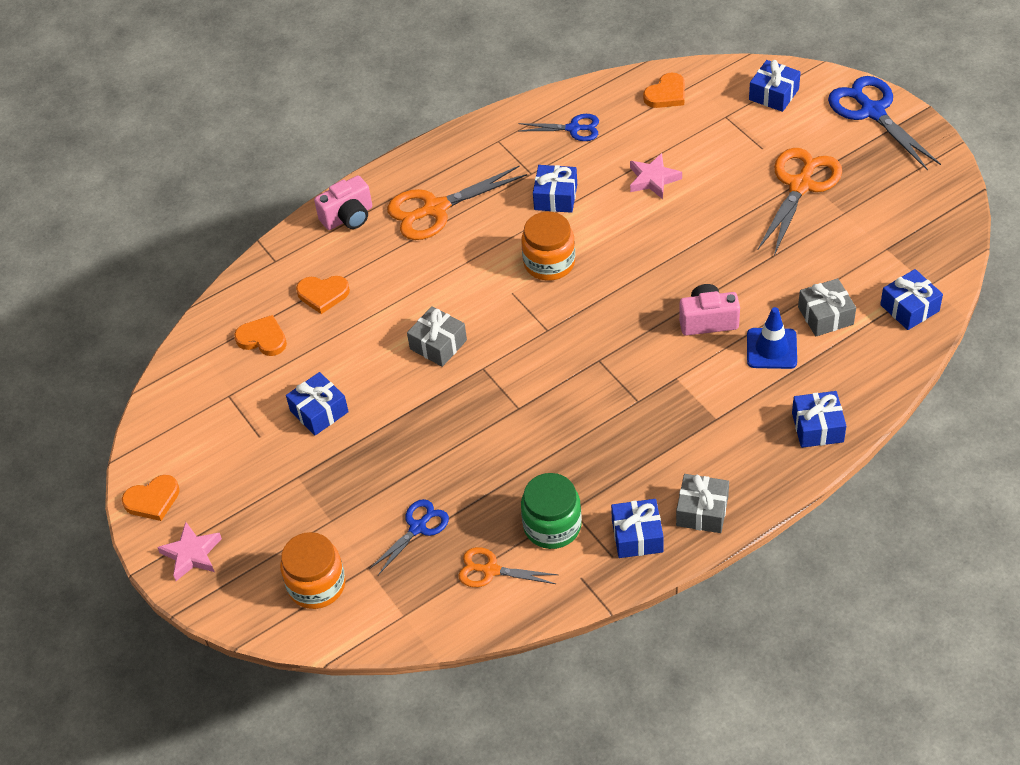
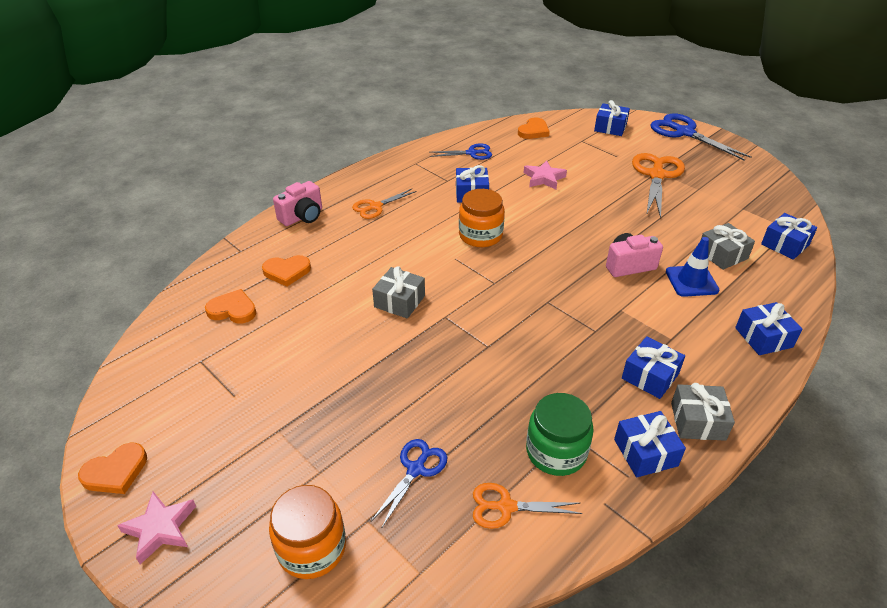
camera: 15 degrees left, 10 degrees down
(319, 411) = (294, 367): blue gift -> blue gift (650, 376)
(435, 209) = (375, 207): orange scissors -> orange scissors, size x0.58

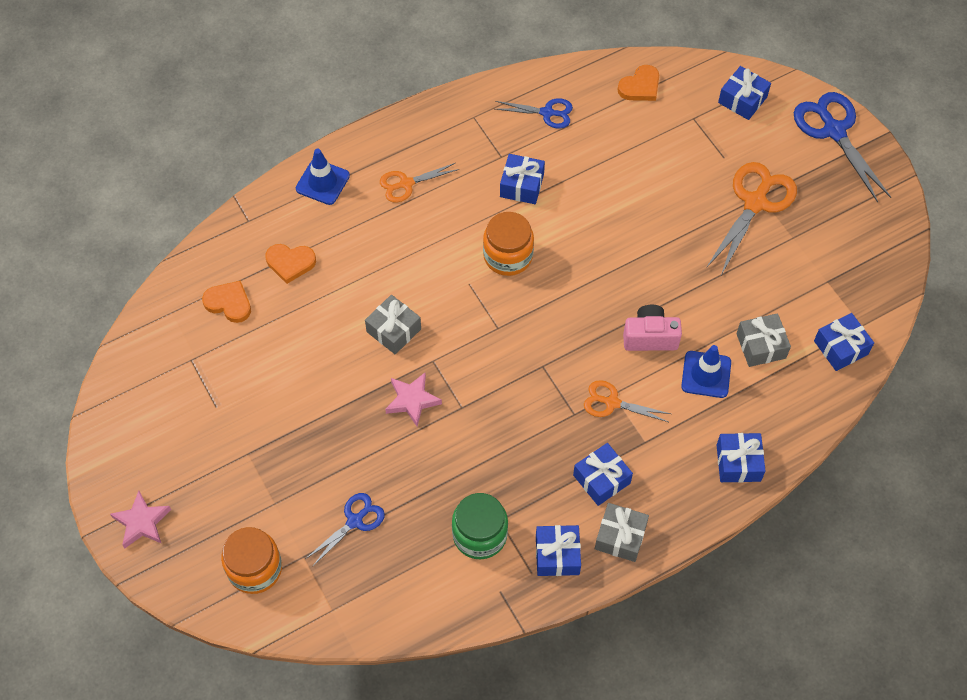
camera: 15 degrees right, 20 degrees up
(116, 472) = (110, 461): orange heart -> none
(302, 217) = (322, 182): pink camera -> blue traffic cone
(506, 507) = (418, 573): orange scissors -> orange scissors (612, 402)
(544, 178) = (616, 178): pink star -> pink star (412, 400)

